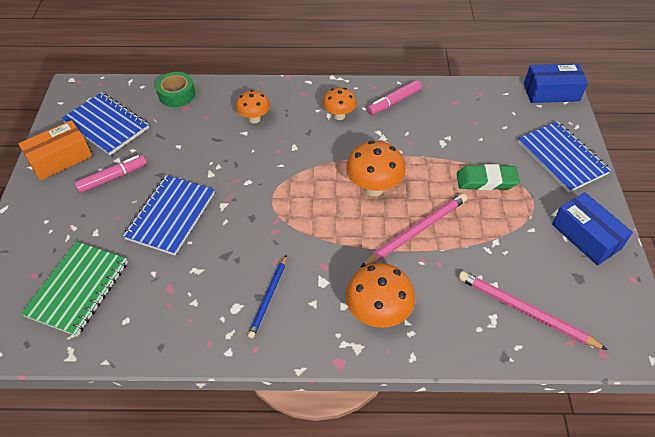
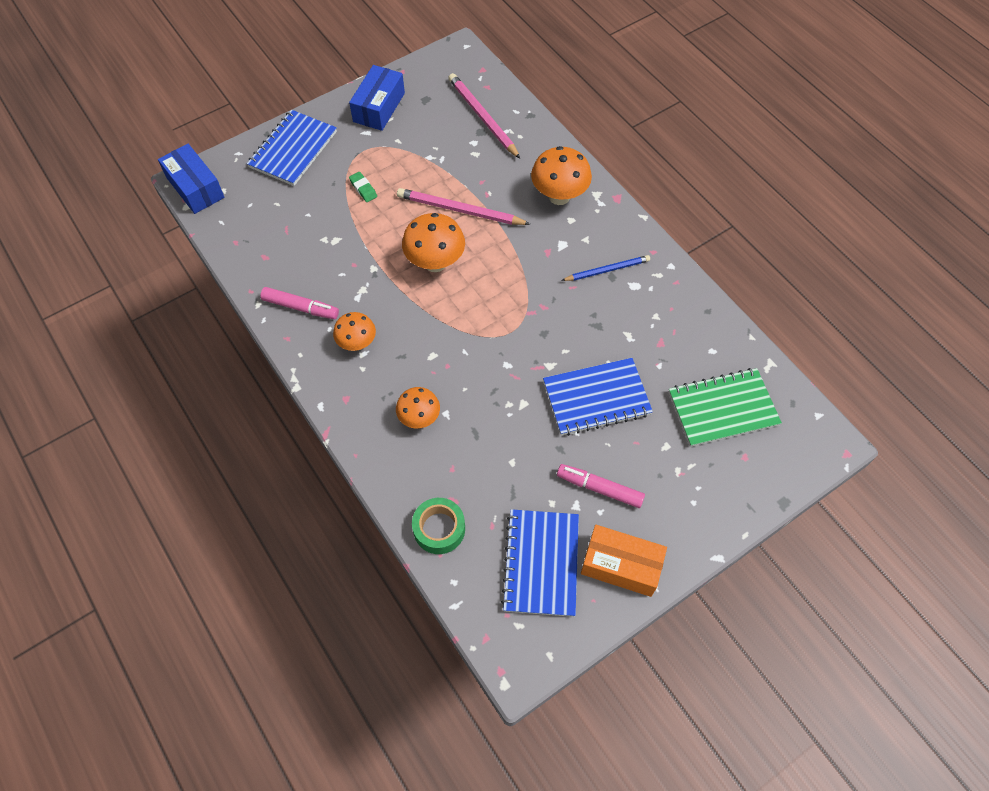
camera: 125 degrees left, 10 degrees up
(486, 181) = (363, 189): green eraser -> green eraser, size x0.56
(525, 311) = (482, 117): pink pencil -> pink pencil turned 150 degrees clockwise

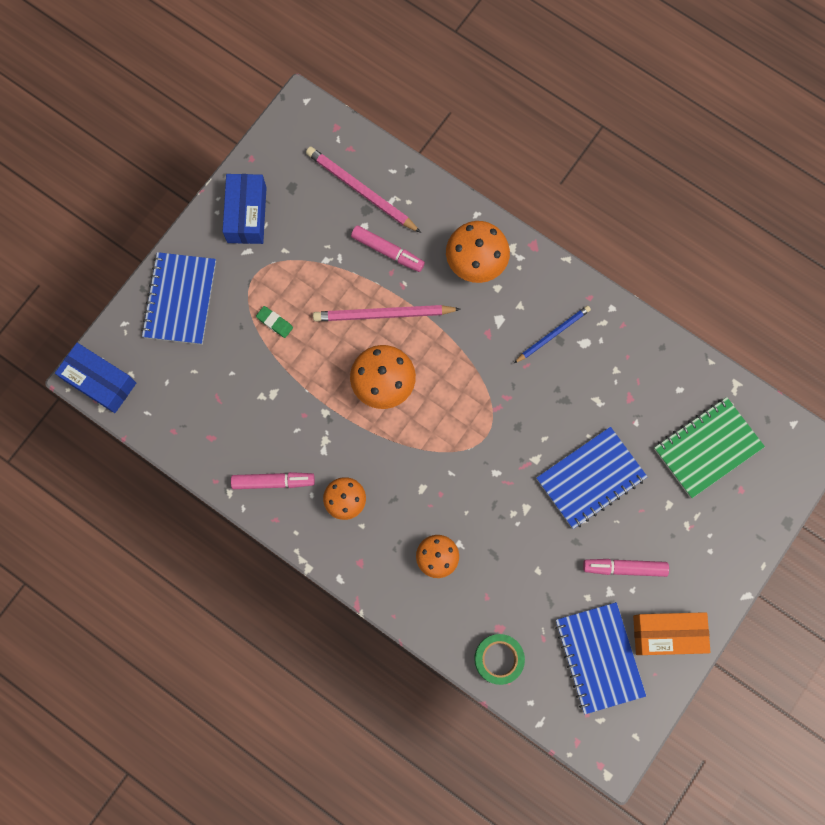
camera: 20 degrees left, 15 degrees up
(485, 165) = (387, 251): none -> pink marker

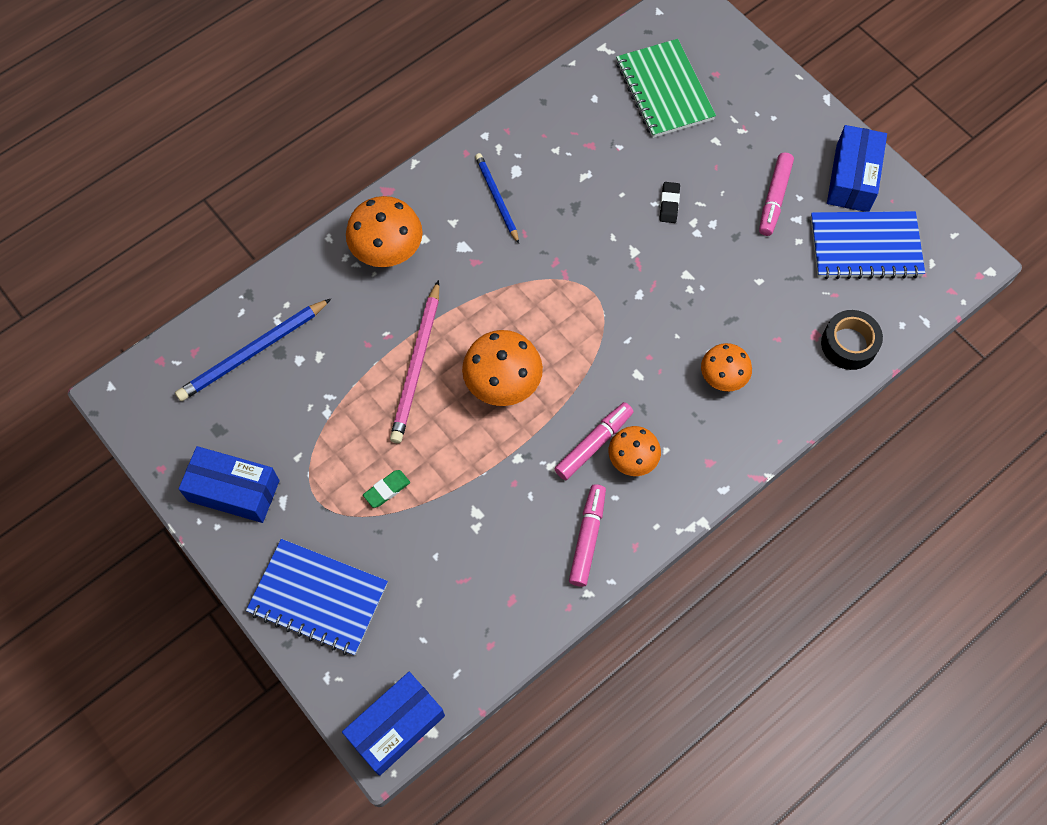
camera: 75 degrees left, 10 degrees down
(361, 191) = (253, 352): pink pencil -> blue pencil
(387, 251) = (340, 342): pink marker -> pink marker (593, 444)
(498, 659) = (849, 344): green tape -> black tape
(590, 478) = (669, 204): blue notebook -> black eraser
(667, 634) = (852, 178): orange box -> blue box

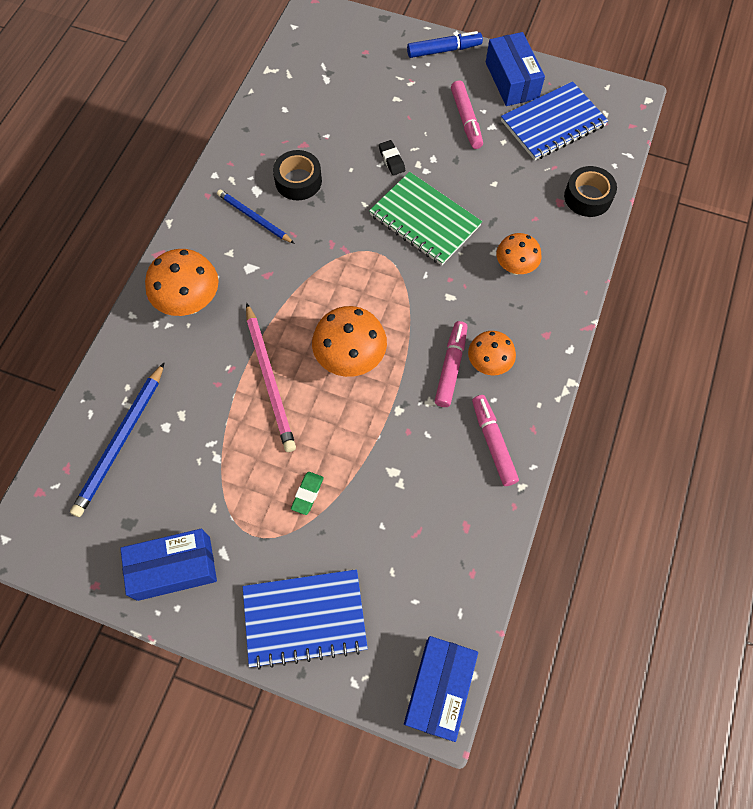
camera: 30 degrees left, 0 degrees up
(562, 181) = (298, 181): none -> black tape
(664, 90) = (334, 80): green notebook -> green notebook (425, 220)
(800, 110) = (443, 50): none -> blue marker

